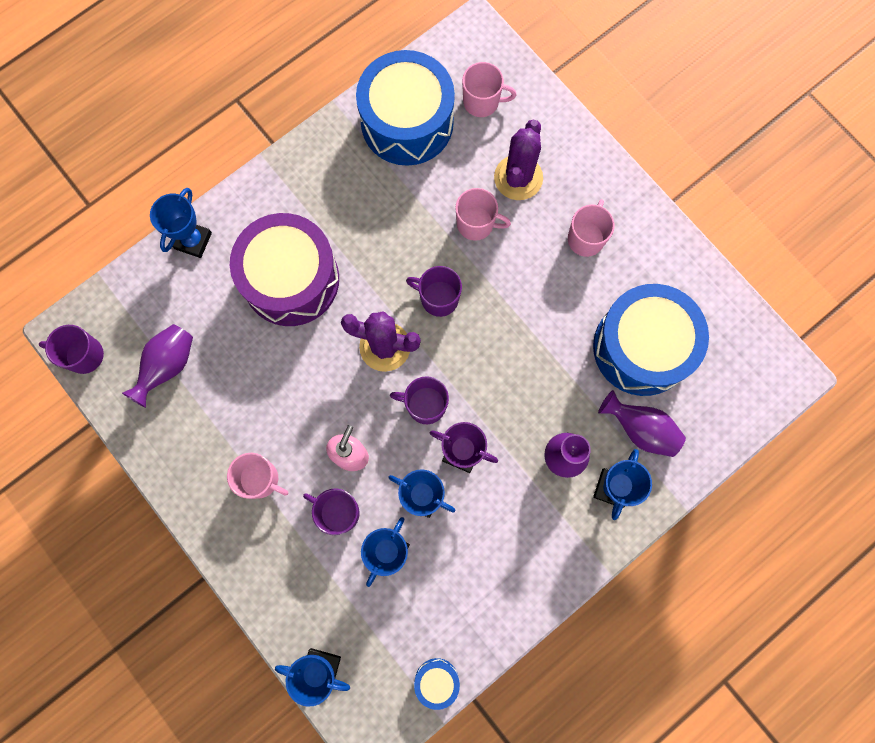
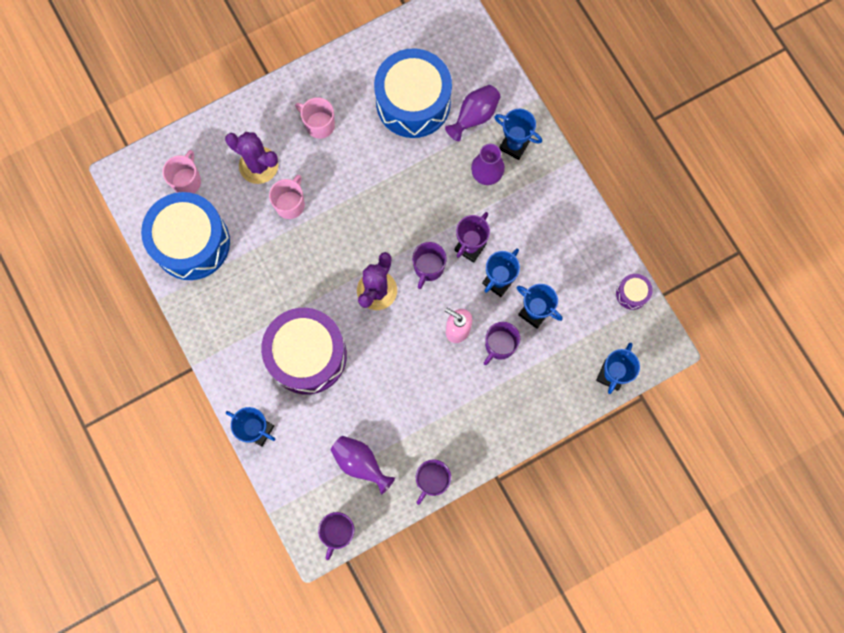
camera: 80 degrees left, 0 degrees up
(260, 479) = (464, 401): pink mug -> none
(436, 681) = (632, 293): blue drum -> purple drum
(438, 298) = (345, 243): purple mug -> purple mug (432, 480)

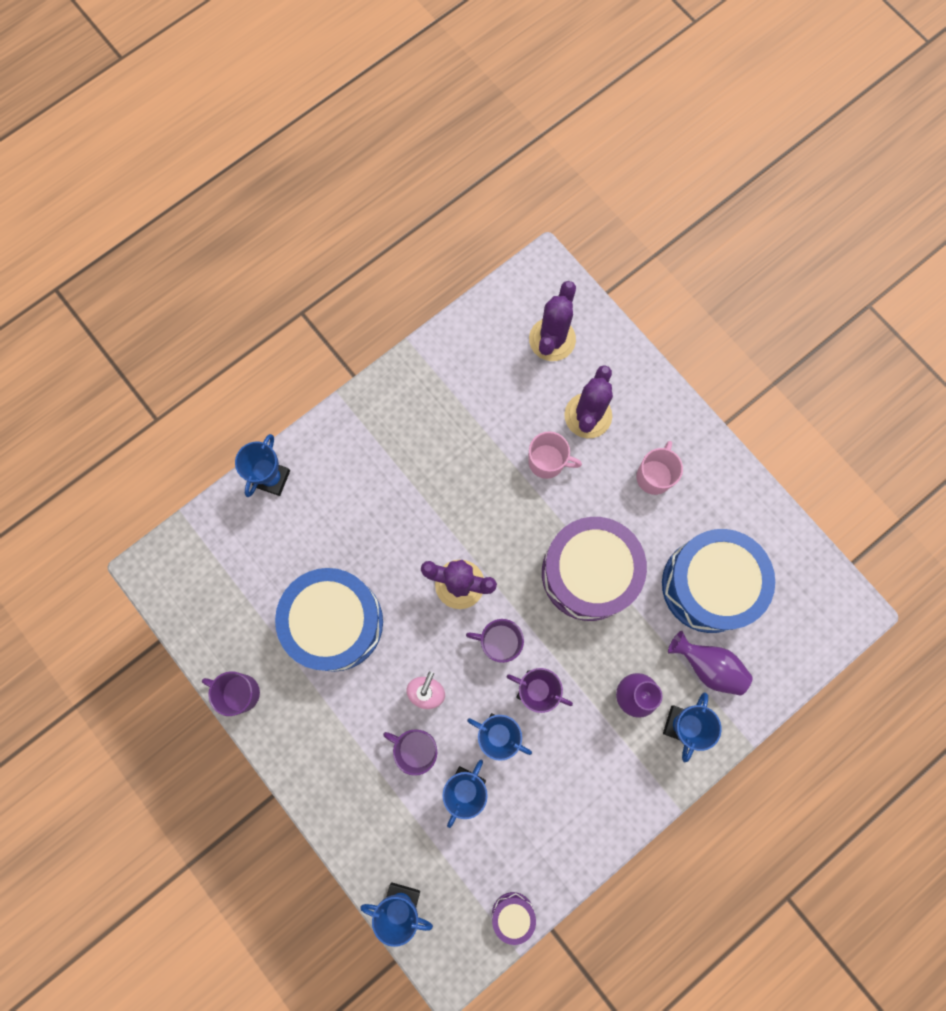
camera: 80 degrees right, 0 degrees up
(187, 181) = (552, 339): pink mug -> purple cactus
(191, 242) = (479, 360): blue drum -> blue drum (335, 622)
(307, 355) = (368, 517): purple drum -> purple drum (589, 573)
(338, 531) = (167, 592): purple mug -> none
(360, 463) = (249, 603): purple vase -> none

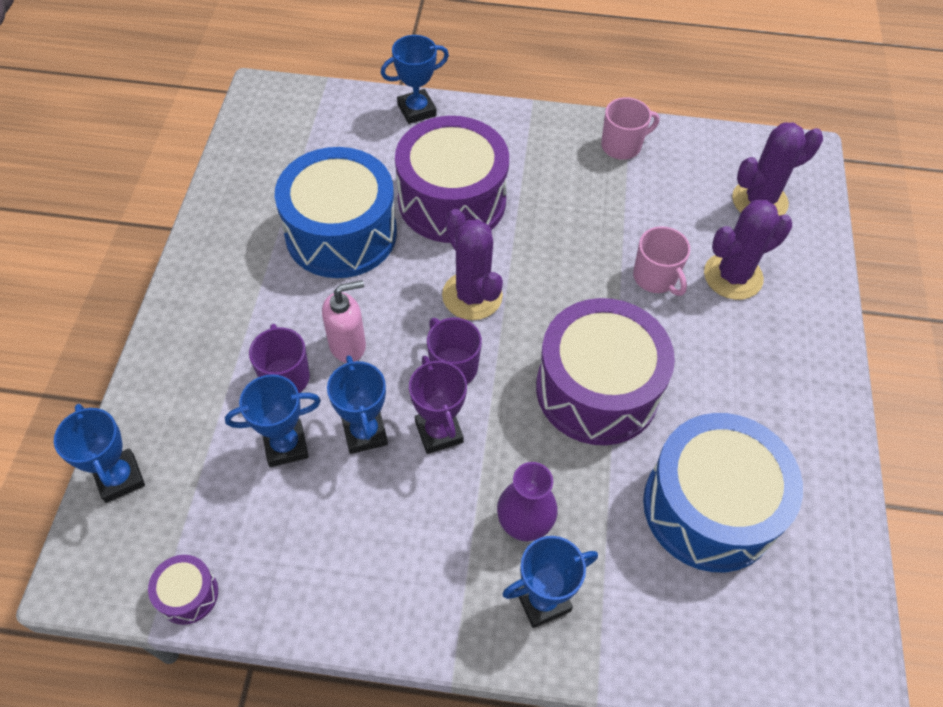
camera: 45 degrees right, 20 degrees down
(240, 692) = (214, 214): purple mug -> none
(374, 528) = (452, 200): none -> purple drum
(654, 476) = (749, 371): pink mug -> pink mug (622, 146)
(708, 666) = (630, 576): purple vase -> none

